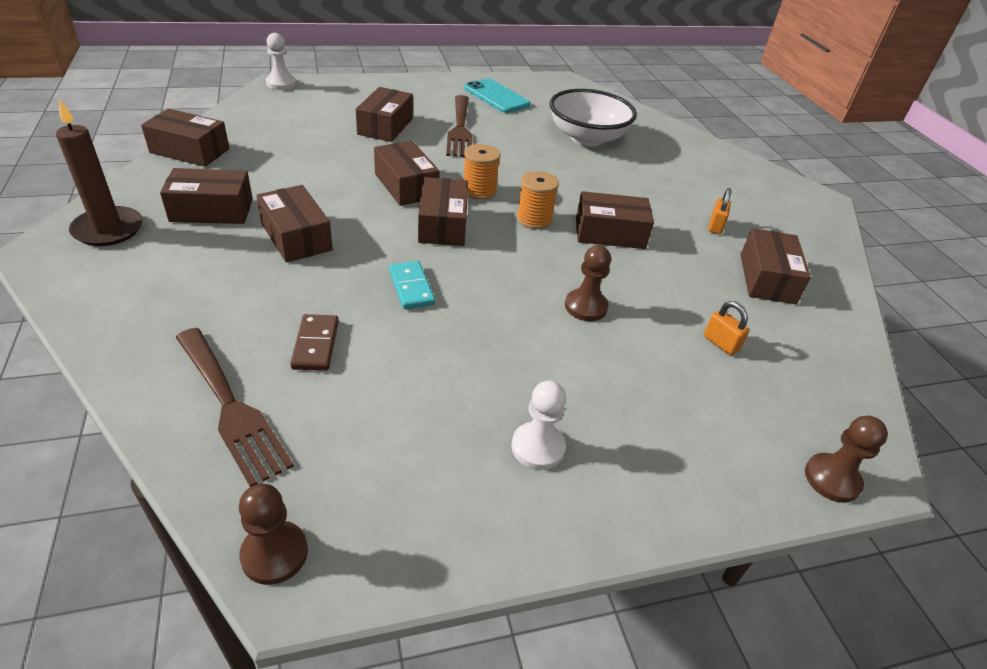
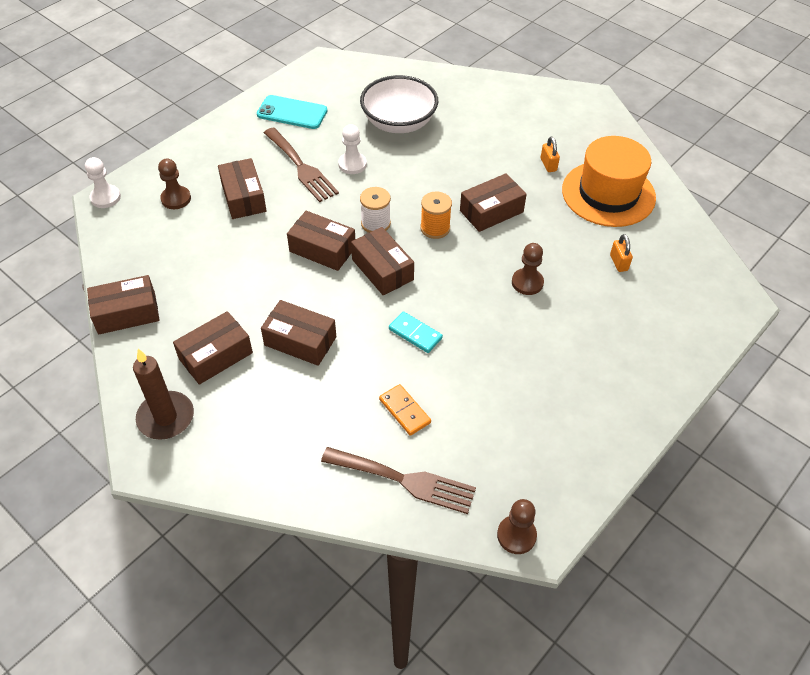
camera: 30 degrees left, 10 degrees up
(315, 345) = (404, 411): brown domino -> orange domino
(479, 191) = (375, 223): orange spool -> white spool
(538, 447) = (582, 394): white pawn -> white pawn (352, 164)
(721, 343) = (618, 263): orange padlock -> orange padlock turned 60 degrees clockwise
(767, 278) = (608, 194): brown box -> orange hat
(832, 479) = (727, 319): brown pawn -> brown pawn (176, 199)

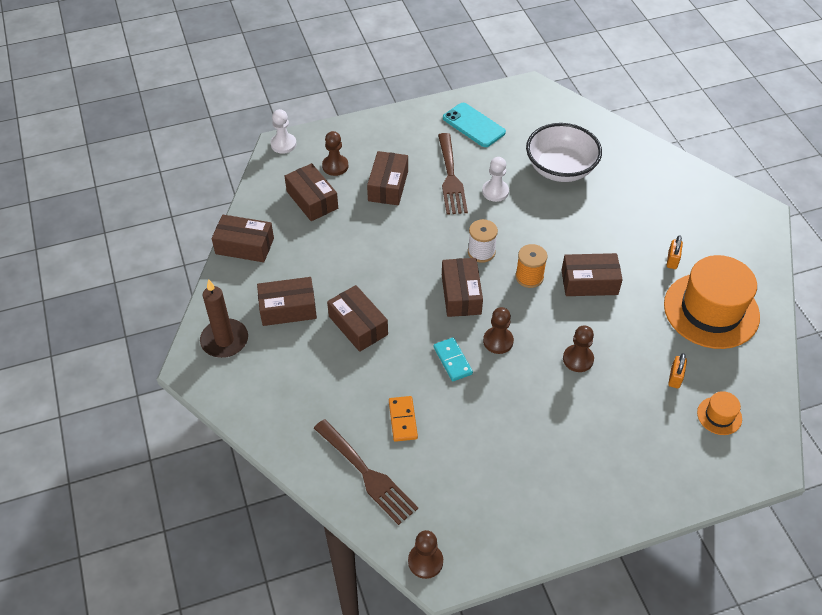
camera: 30 degrees right, 0 degrees up
(322, 249) = (423, 256): brown box -> brown box (312, 200)
(445, 297) = (498, 341): none -> brown pawn
(675, 279) = (719, 415): none -> orange hat

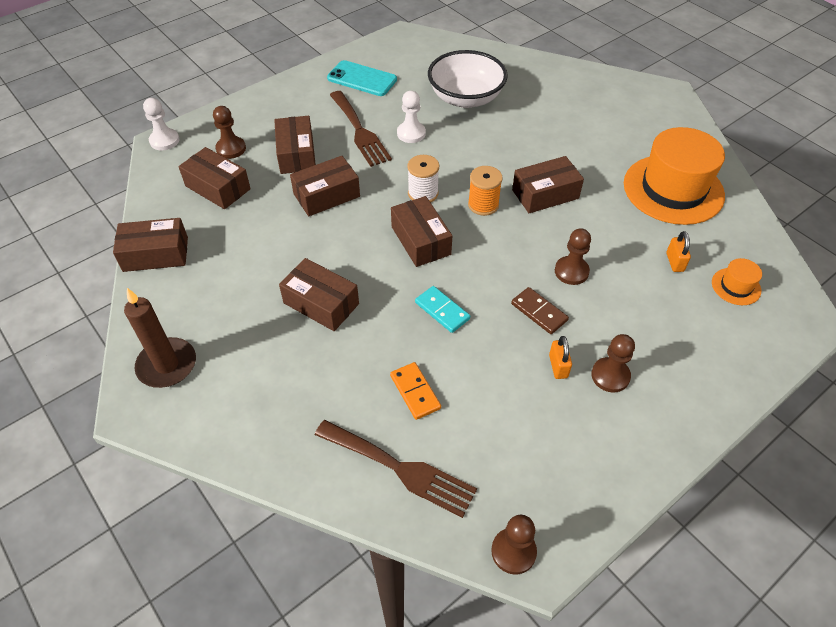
camera: 20 degrees left, 0 degrees up
(288, 309) = (232, 308): brown box -> brown box (326, 195)
(498, 341) = (481, 277): brown pawn -> brown pawn (610, 376)
(532, 386) = (539, 312): none -> brown domino
(672, 260) = (613, 154): orange padlock -> orange padlock (558, 366)

